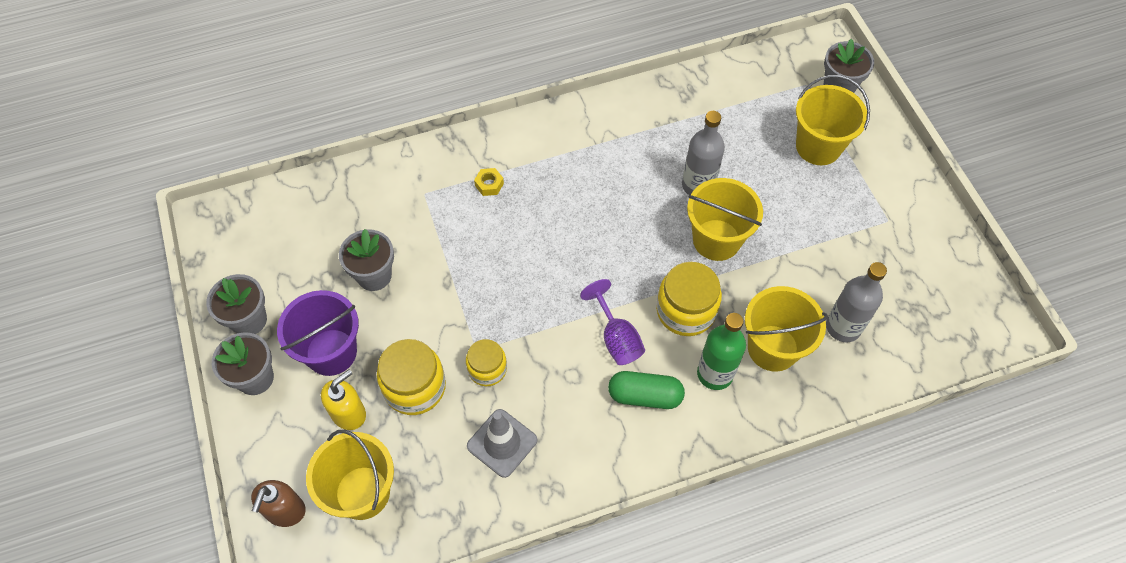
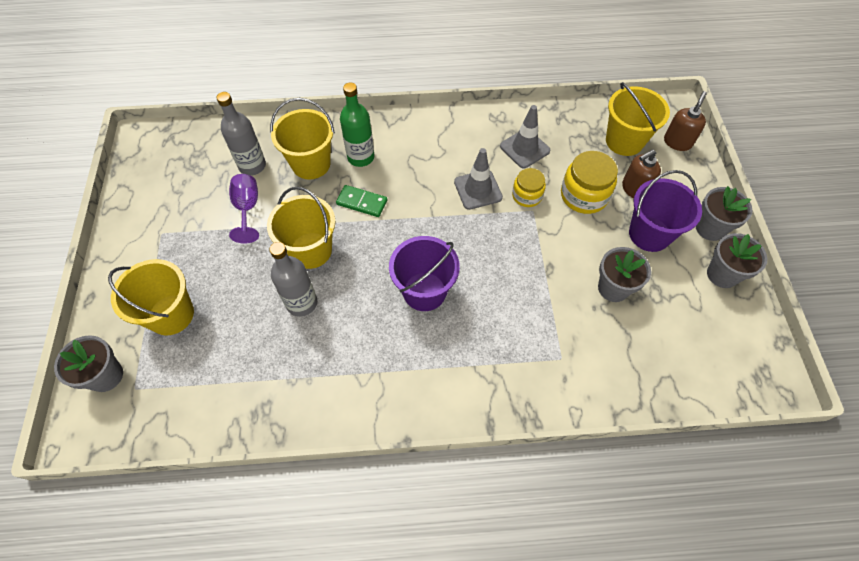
camera: 165 degrees left, 0 degrees up
(349, 413) = (634, 189): yellow soap dispenser -> brown soap dispenser
(489, 185) = (496, 352): yellow nut -> none
(550, 362) = (478, 190): none -> grey traffic cone
(577, 225) = (424, 291): none -> purple bucket
(616, 338) = (423, 195): purple goblet -> purple goblet (247, 209)
(645, 396) = (416, 155): green capsule -> none
(686, 310) = (362, 202): yellow jar -> green domino

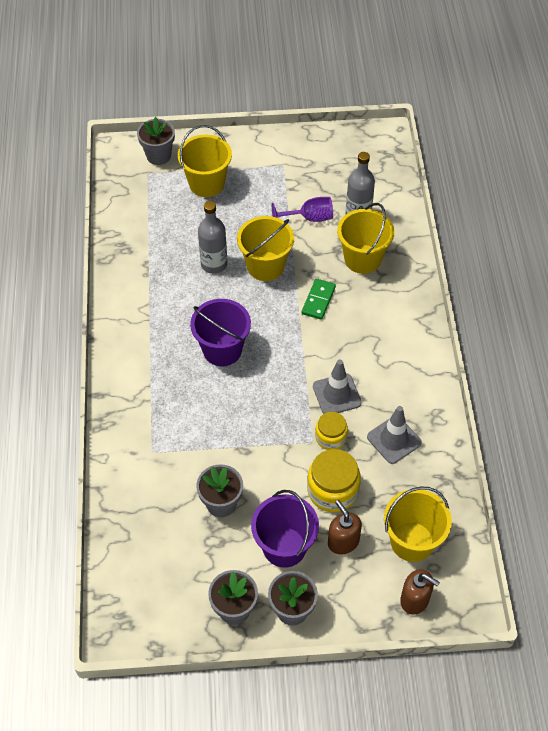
camera: 90 degrees right, 5 degrees down
(361, 157) = (373, 297): green bottle -> none

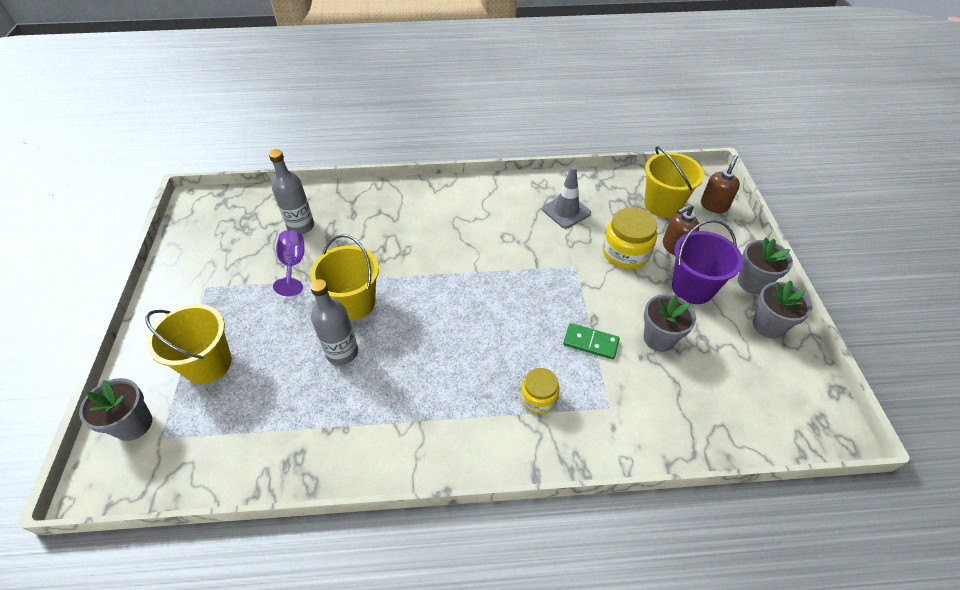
camera: 90 degrees left, 5 degrees down
(222, 350) = (467, 341): purple bucket -> none
(318, 300) = (407, 259): green domino -> green domino (590, 342)
(331, 437) = (569, 253): yellow jar -> yellow jar (538, 398)
(336, 394) = (521, 247): grey traffic cone -> none
(362, 259) = (358, 224): yellow bucket -> none

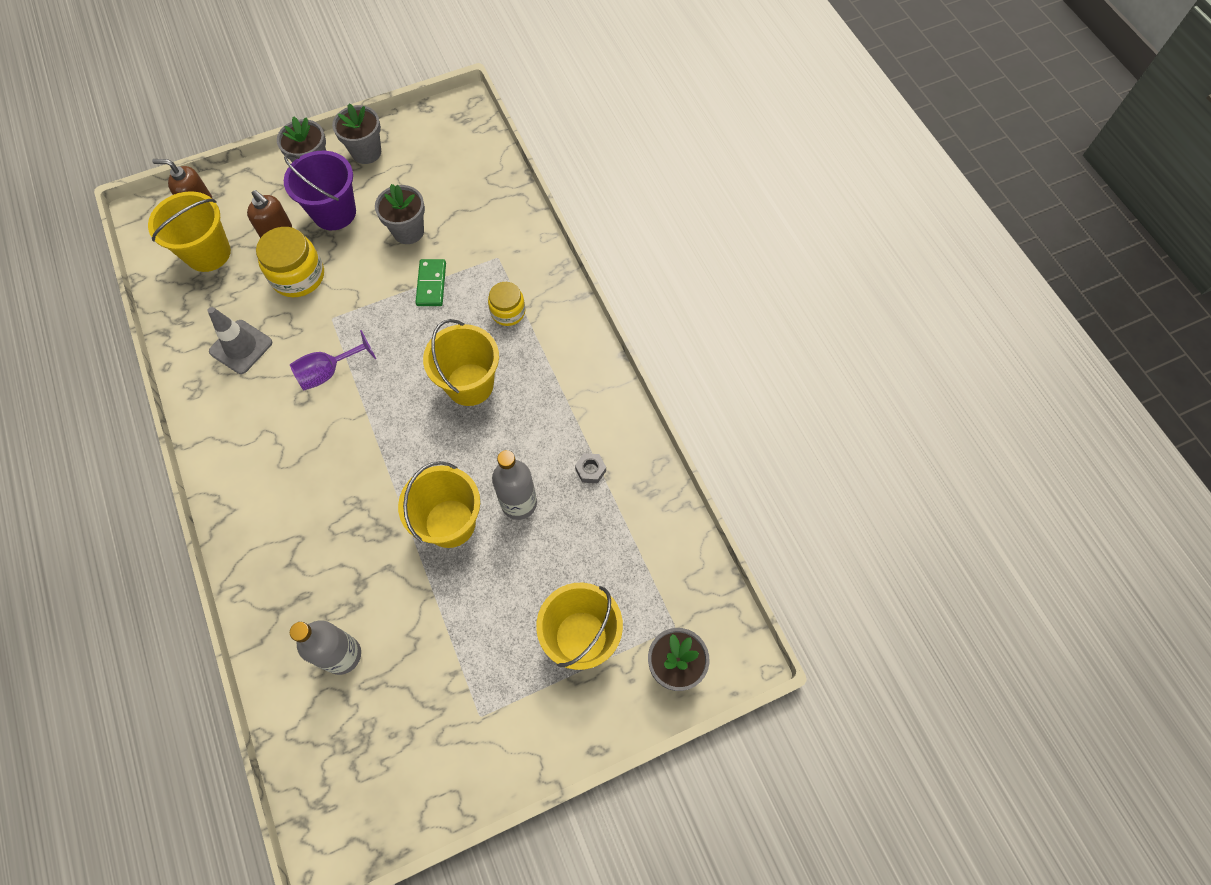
camera: 110 degrees left, 15 degrees up
(293, 264) = (412, 626): purple goblet -> purple goblet (328, 372)
(339, 418) = (590, 470): none -> grey nut
(471, 346) = (470, 384): none -> yellow bucket

